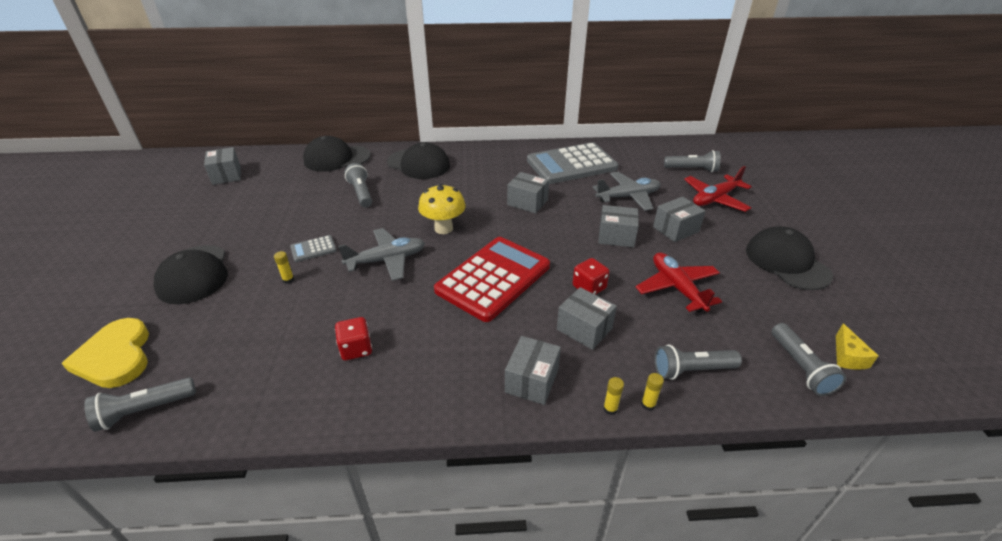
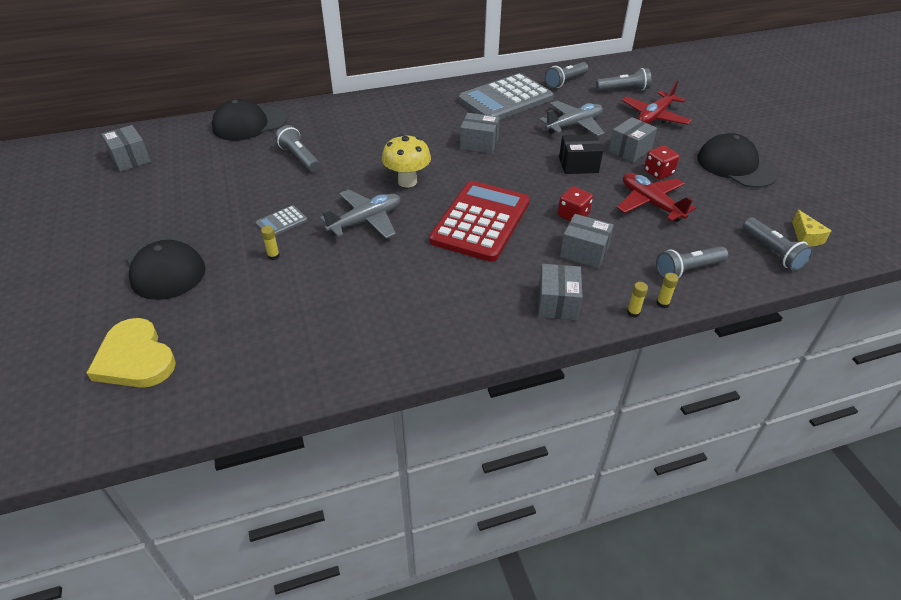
camera: 15 degrees left, 5 degrees up
(145, 410) = (202, 398): grey flashlight -> grey flashlight (565, 81)
(356, 349) = (381, 306): red dice -> red dice (658, 172)
(418, 164) = (345, 119): black cap -> none
(616, 236) = (578, 165): grey box -> black box

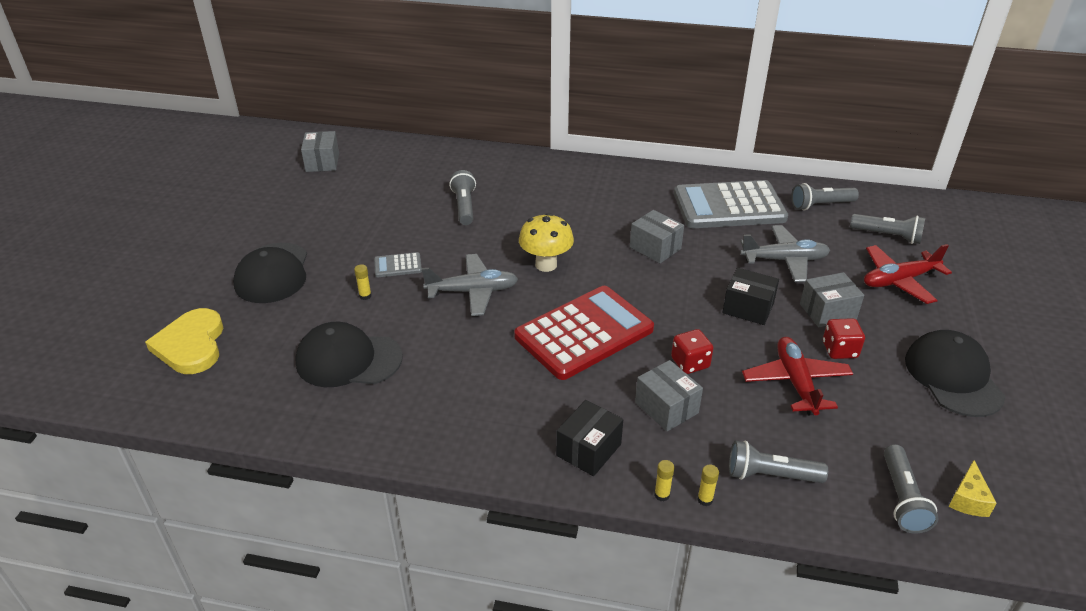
camera: 30 degrees right, 5 degrees down
(249, 124) = (447, 158): black cap -> black cap (348, 360)
(557, 303) = (588, 450): grey box -> black box

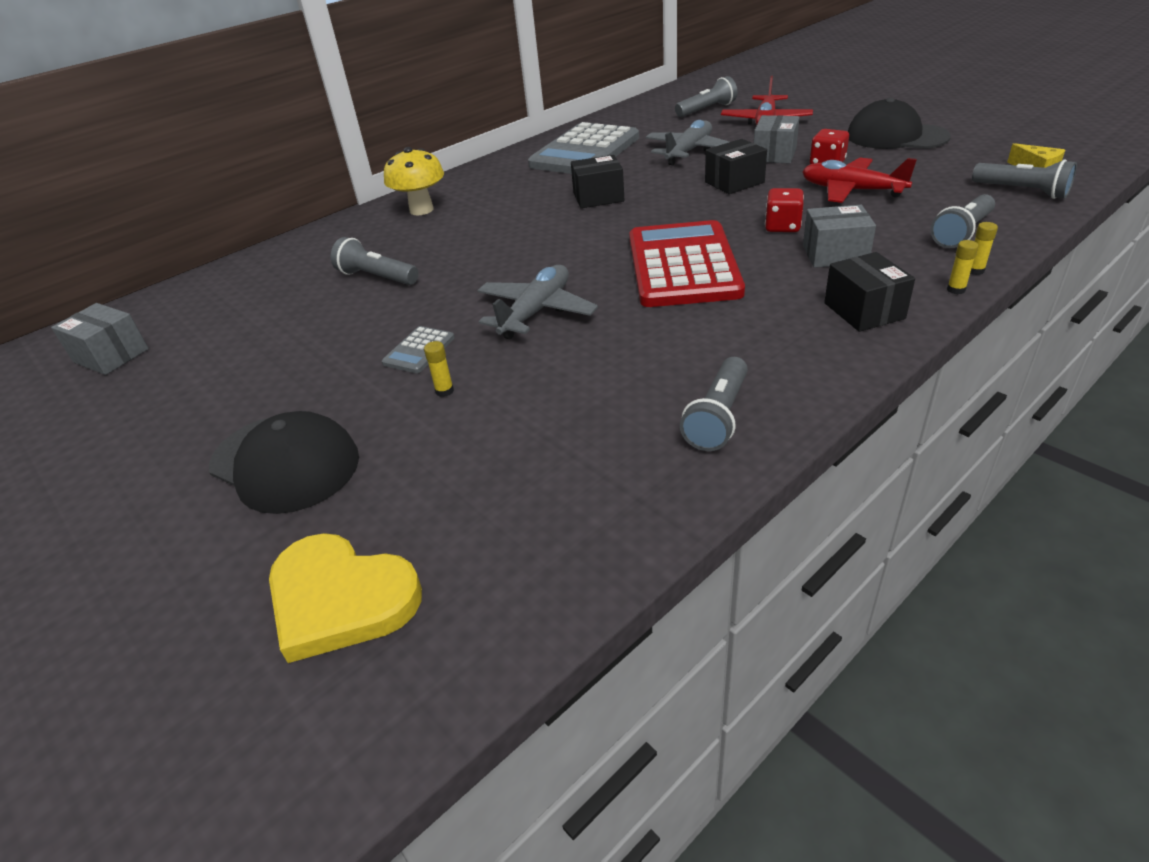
camera: 50 degrees left, 0 degrees up
(348, 360) = (556, 437): black cap -> none
(546, 265) = (548, 257): yellow mushroom -> yellow mushroom (421, 210)
(655, 248) = (598, 197): grey box -> black box
(820, 205) = (636, 120): grey flashlight -> grey flashlight (718, 417)

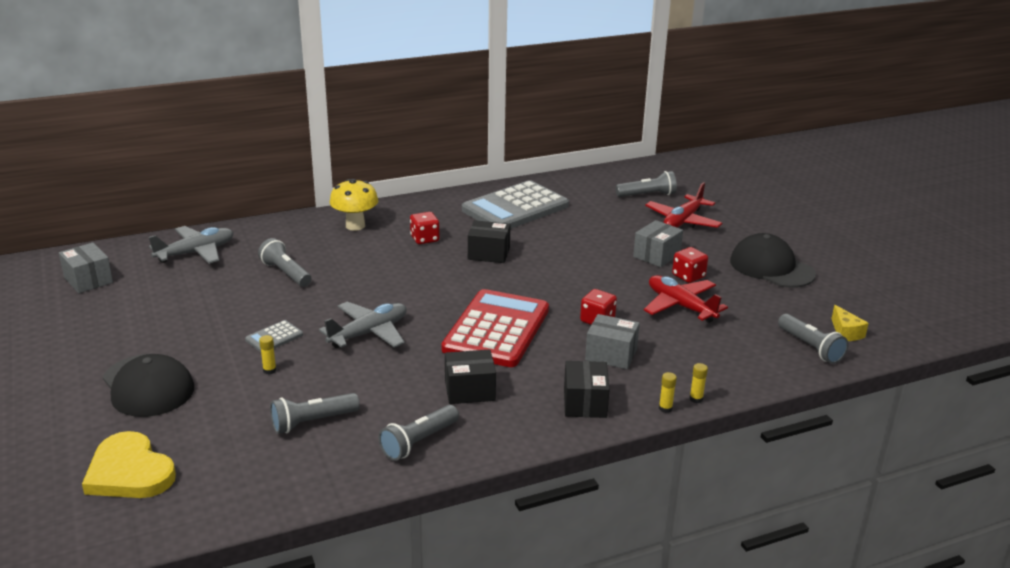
camera: 15 degrees right, 10 degrees down
(513, 202) = (424, 239): none -> red dice
(688, 151) = (593, 232): grey plane -> grey plane (196, 253)
(734, 182) = (600, 271): black box -> black box (469, 390)
(961, 233) = (722, 367): grey flashlight -> grey flashlight (312, 422)

